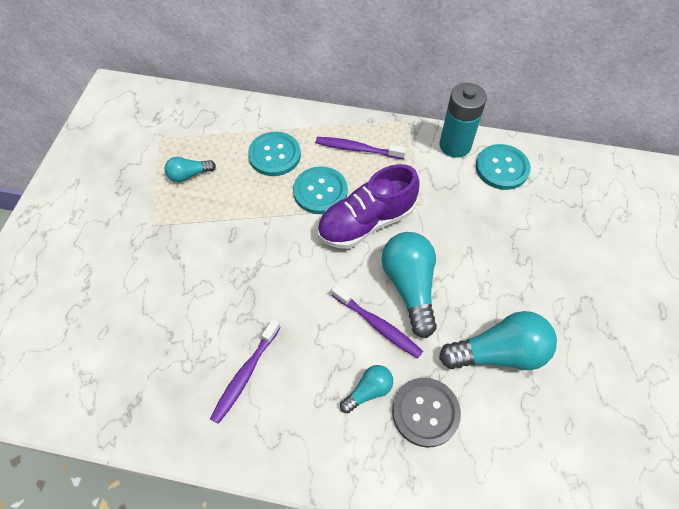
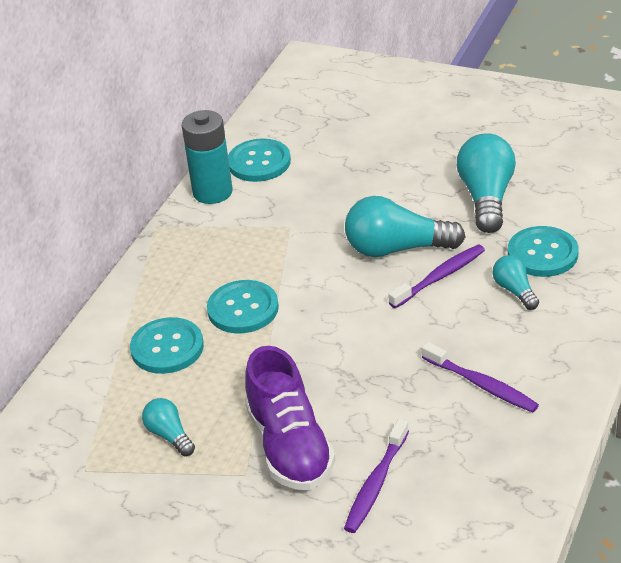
camera: 75 degrees left, 20 degrees down
(189, 175) = (169, 435): turquoise light bulb -> turquoise light bulb turned 150 degrees clockwise
(358, 149) = (187, 271): purple toothbrush -> purple toothbrush (376, 483)
(366, 222) = (302, 274): purple shoe -> purple shoe (290, 446)
(425, 412) = (542, 254): grey button -> turquoise button

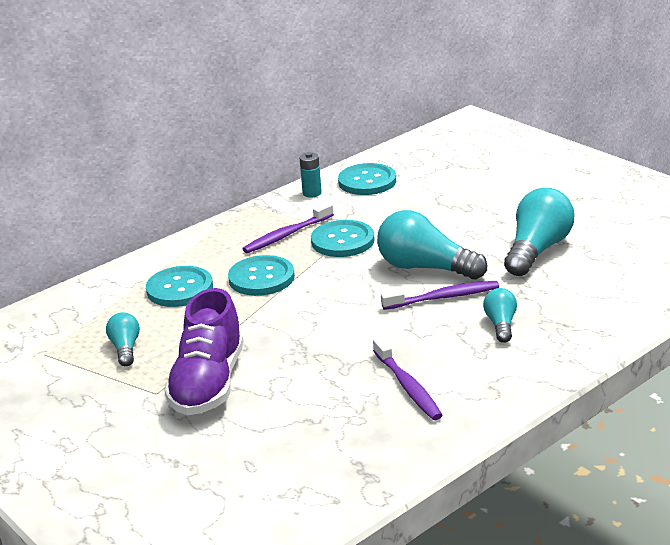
camera: 25 degrees right, 10 degrees down
(212, 192) = (312, 193): turquoise battery -> turquoise battery, size x0.52
(376, 483) = (252, 432): purple toothbrush -> purple toothbrush (287, 235)
(542, 254) = (551, 303): turquoise button -> turquoise button (342, 241)

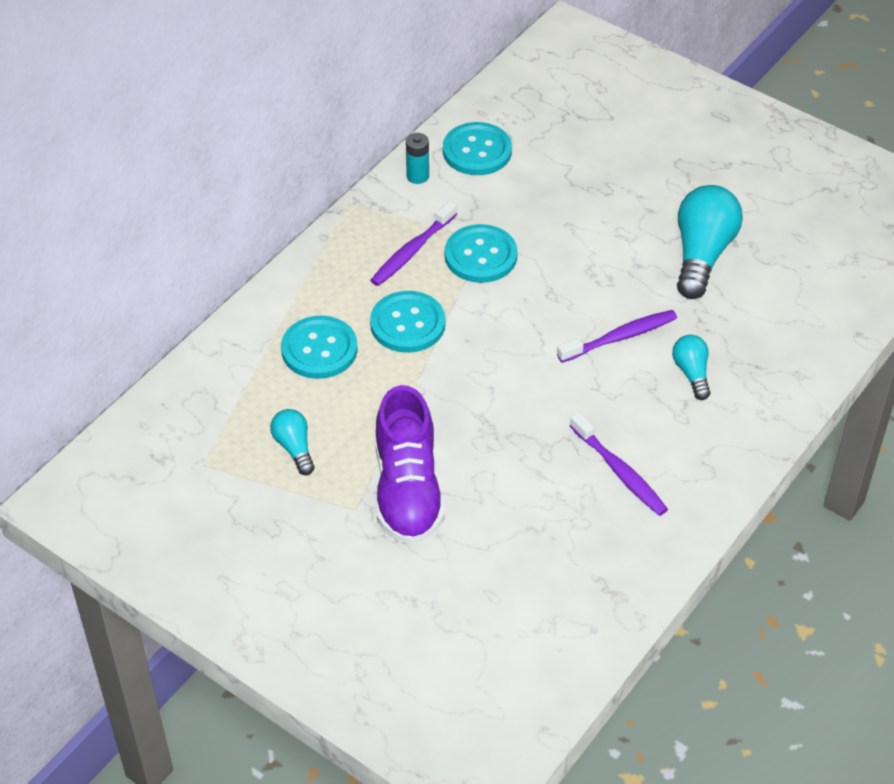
camera: 15 degrees left, 20 degrees up
(425, 268) = (587, 292): turquoise light bulb -> none

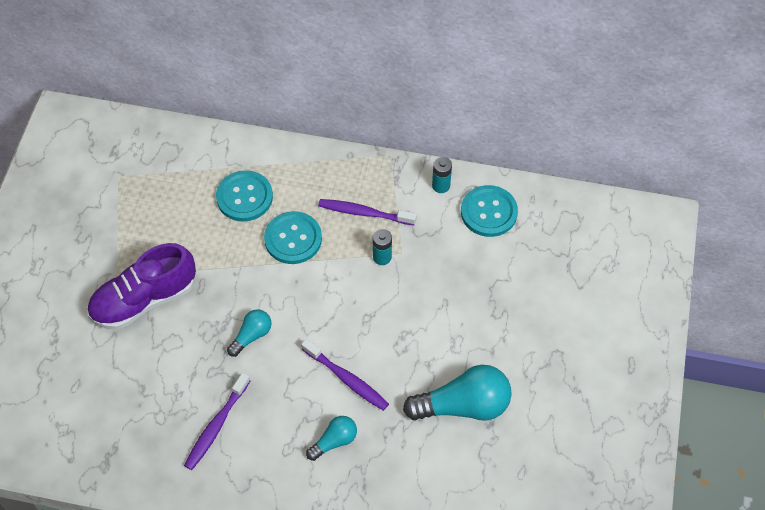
camera: 65 degrees right, 10 degrees up
(294, 448) = (153, 220): turquoise light bulb -> turquoise light bulb (252, 336)
(480, 256) = (382, 257): turquoise button -> turquoise battery

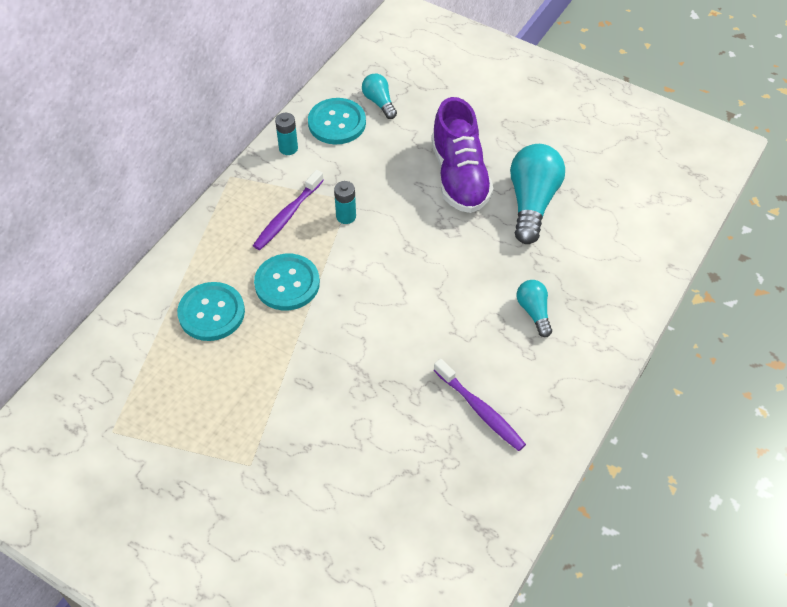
camera: 70 degrees left, 5 degrees down
(144, 300) = (295, 443): purple shoe -> purple shoe (459, 176)
(252, 336) = (387, 351): turquoise light bulb -> turquoise light bulb (379, 102)
(346, 378) = (469, 283): purple toothbrush -> none

